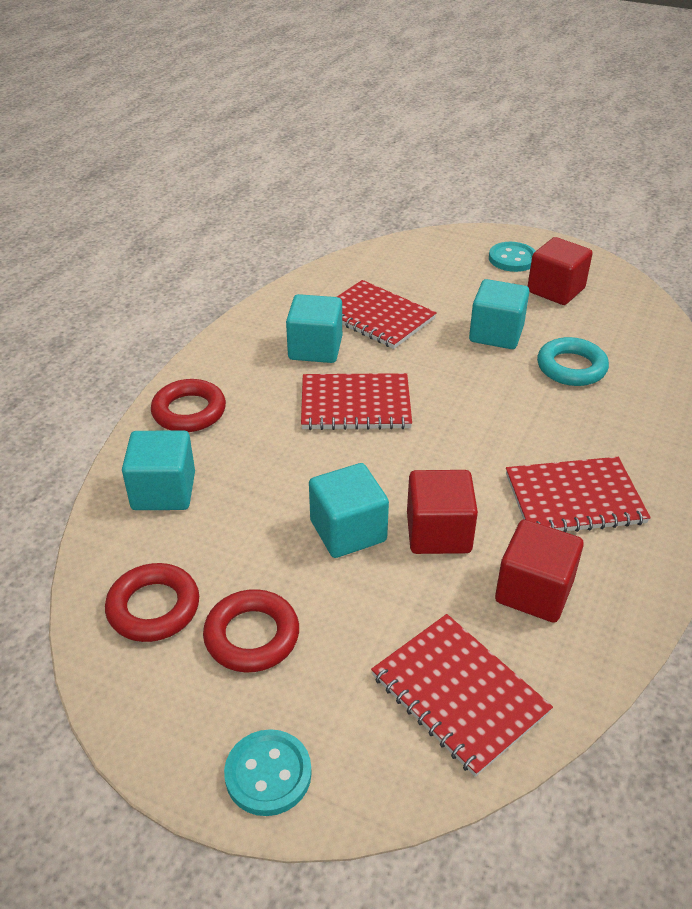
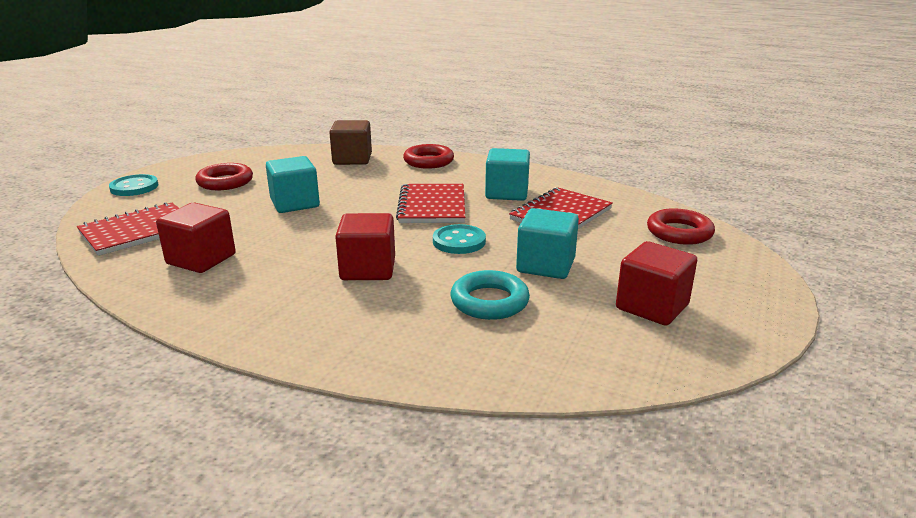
camera: 90 degrees right, 15 degrees down
(153, 607) = (261, 162): red ring -> red ring (679, 232)
(163, 491) = (352, 159): turquoise cube -> brown cube
(438, 532) = (278, 230): red cube -> red cube (368, 269)
(512, 259) = (714, 284): turquoise button -> turquoise button (459, 241)
(574, 498) = (290, 284): red notebook -> none

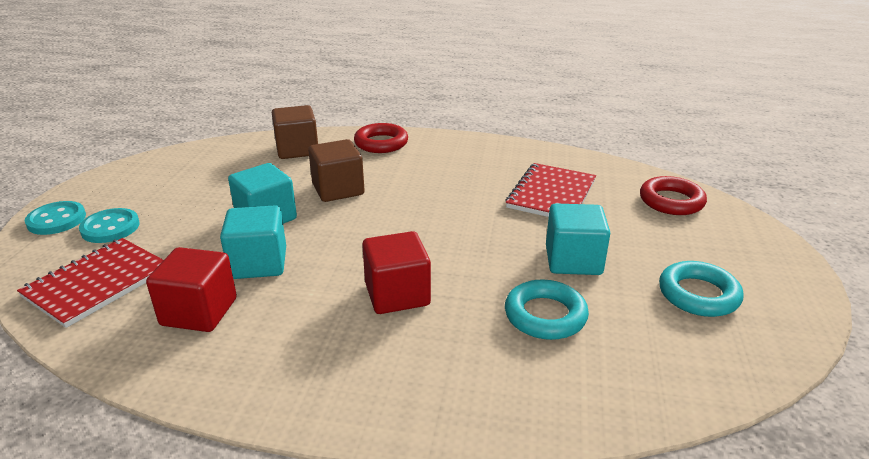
camera: 15 degrees left, 5 degrees up
(225, 182) = (167, 198): red ring -> none
(368, 190) = (338, 189): none -> brown cube
(432, 206) = (418, 201): red notebook -> none
(459, 241) = (471, 243): turquoise button -> turquoise button (110, 228)
(507, 193) = (484, 174): turquoise cube -> turquoise cube (258, 263)
(652, 307) = (698, 295): red cube -> turquoise ring

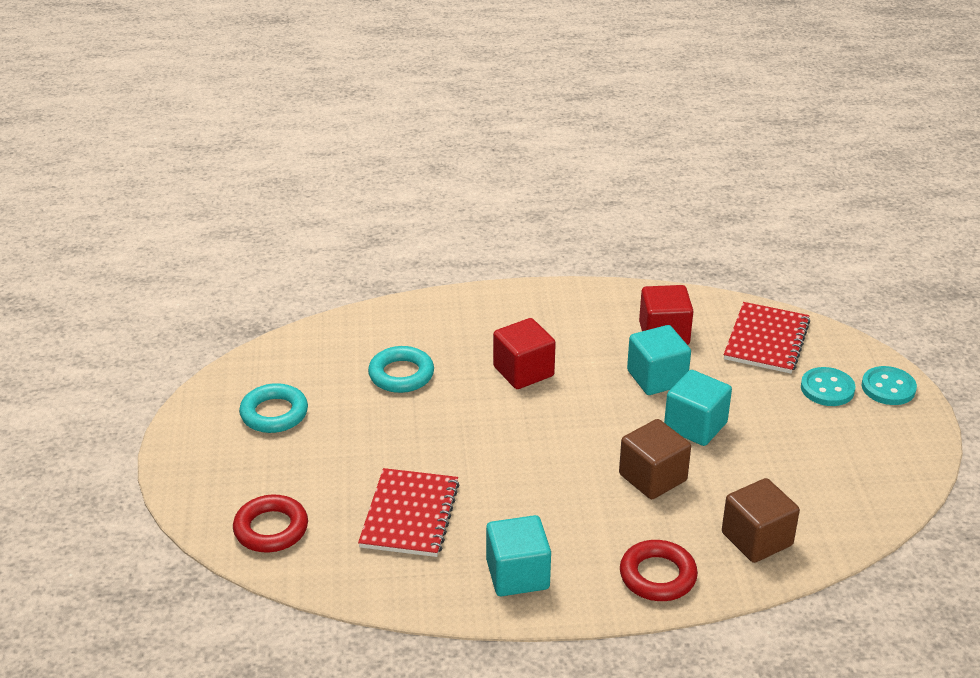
camera: 165 degrees right, 5 degrees up
(573, 260) = (381, 429): turquoise cube -> turquoise cube (517, 575)

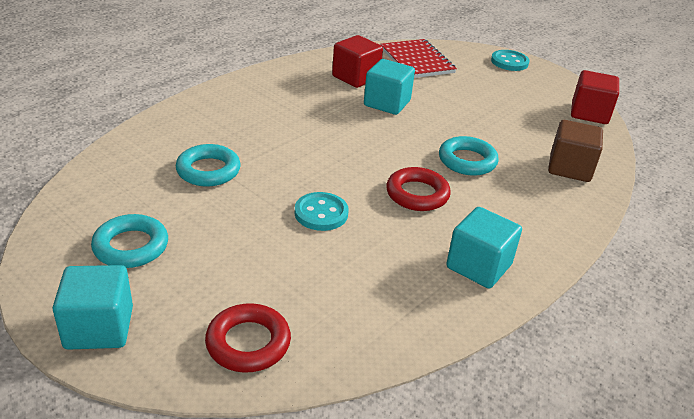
camera: 45 degrees left, 0 degrees up
(409, 515) = (348, 267): red notebook -> none
(523, 371) = (297, 132): red cube -> red cube (589, 113)
(652, 477) = (467, 161): brown cube -> turquoise ring
(657, 576) = (555, 218): red ring -> red ring (417, 194)
(695, 426) = (447, 121): turquoise cube -> turquoise cube (99, 328)
(827, 389) = (483, 73): turquoise button -> turquoise button (321, 213)

